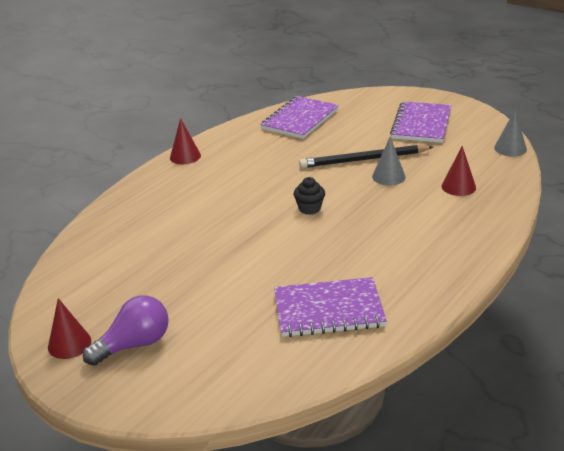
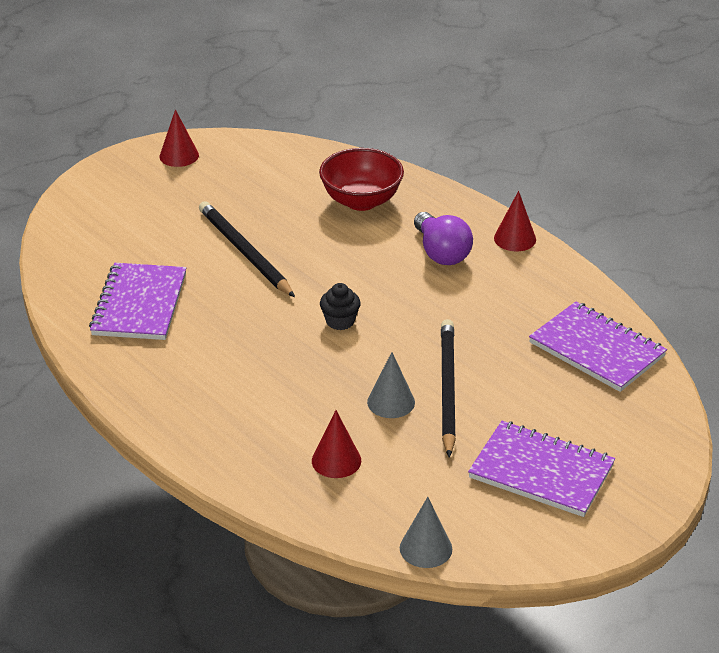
camera: 100 degrees right, 5 degrees up
(134, 345) = (157, 188): purple light bulb -> purple light bulb (441, 253)
(143, 224) = (361, 201): none -> red bowl
(232, 268) = (244, 252): none -> black pencil

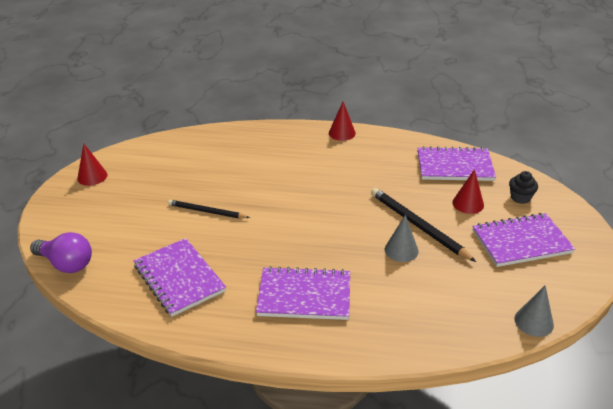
camera: 40 degrees left, 0 degrees up
(231, 387) = (304, 296): none -> purple notebook
(244, 252) = (206, 211): black pencil -> black pencil, size x0.65
(336, 460) = (421, 302): red cone -> red cone (468, 203)
(340, 321) = (313, 221): black cupcake -> black cupcake (520, 197)
(361, 201) = (237, 151): red bowl -> none
(441, 253) = (316, 157): purple light bulb -> purple light bulb (66, 264)

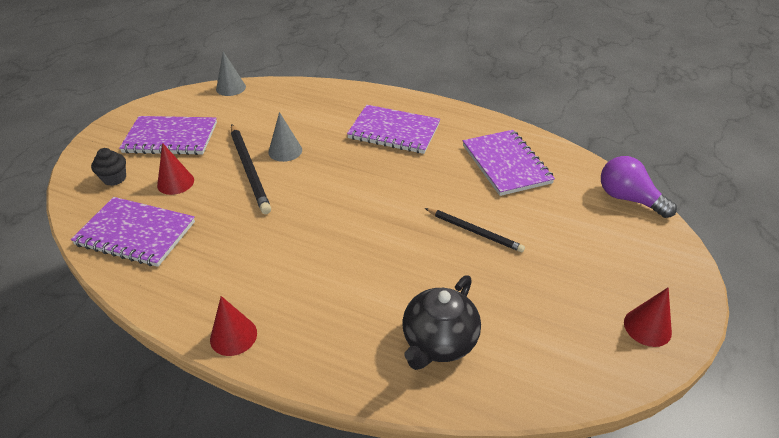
camera: 165 degrees left, 5 degrees up
(223, 149) = (438, 342): none -> black teapot

